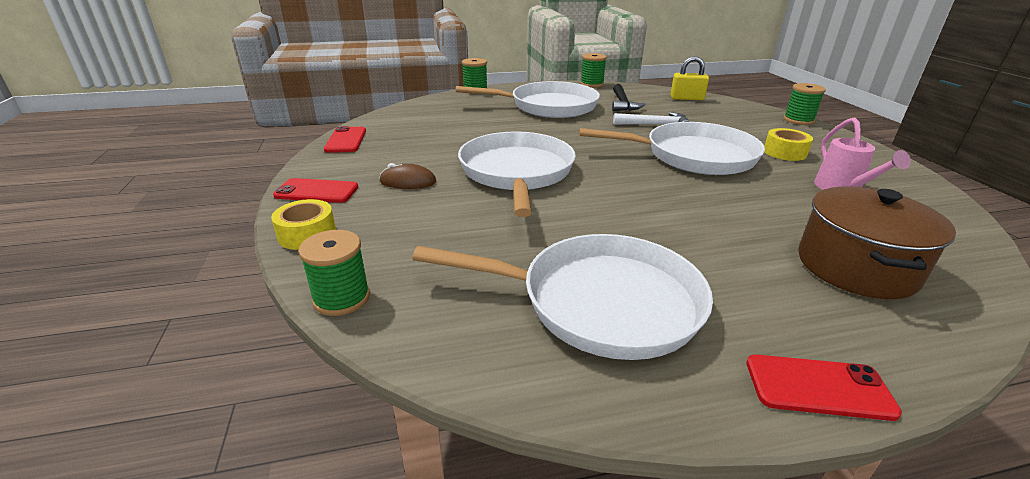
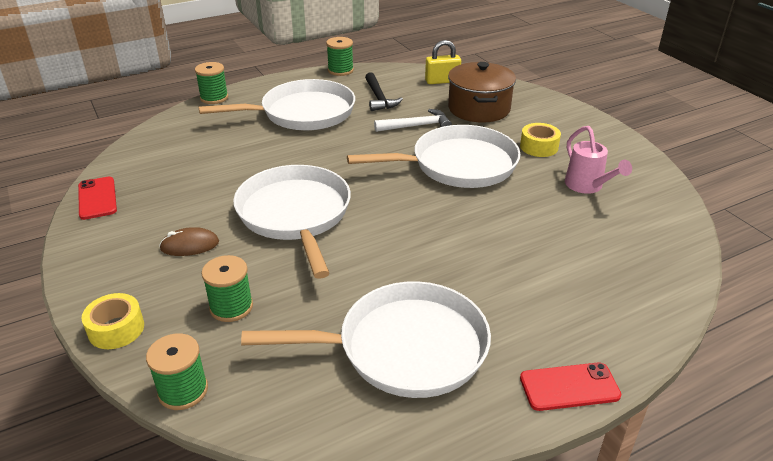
camera: 15 degrees left, 5 degrees up
(317, 191) = (99, 275): red phone -> none
(798, 120) = (550, 99): green spool -> green spool (231, 307)
(856, 267) = (596, 272): brown pot -> brown pot (479, 109)

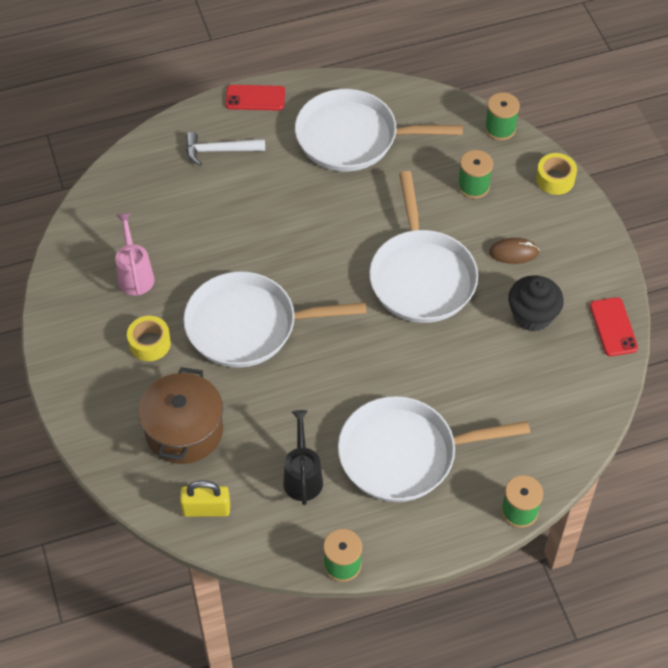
camera: 170 degrees left, 20 degrees up
(180, 198) = (532, 315): none -> black cupcake
(379, 98) = (302, 476): black hammer -> black watering can
(416, 126) = (271, 404): white hammer -> white hammer (219, 150)

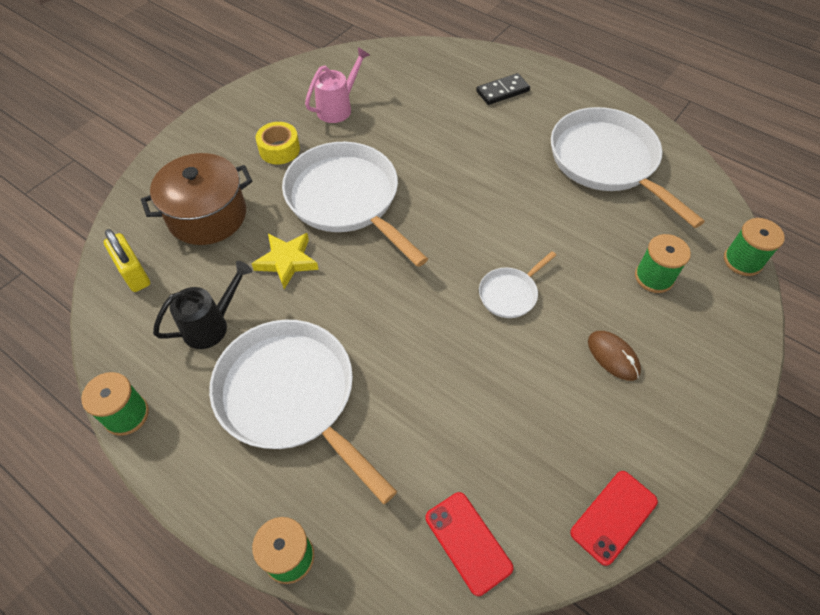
camera: 55 degrees right, 0 degrees up
(219, 150) = (502, 91): white hammer -> black domino
(255, 98) = (575, 84): red phone -> red phone (468, 542)
(280, 398) = (287, 261): none -> yellow star
(421, 276) = (510, 294): white pan -> white pan, size x0.46
(532, 315) = (553, 420): black cupcake -> none
(555, 179) = (739, 342): yellow tape -> none

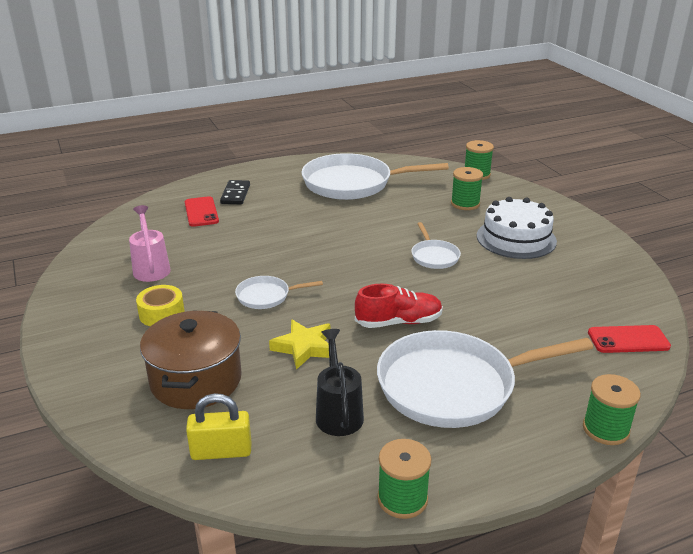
camera: 60 degrees left, 25 degrees down
(346, 199) = (266, 296): white pan -> white pan, size x0.46
(367, 313) = (398, 322): none -> red shoe
(613, 356) = (516, 238): brown mouse -> white cake
(613, 517) = (633, 279): red phone -> red phone (201, 212)

